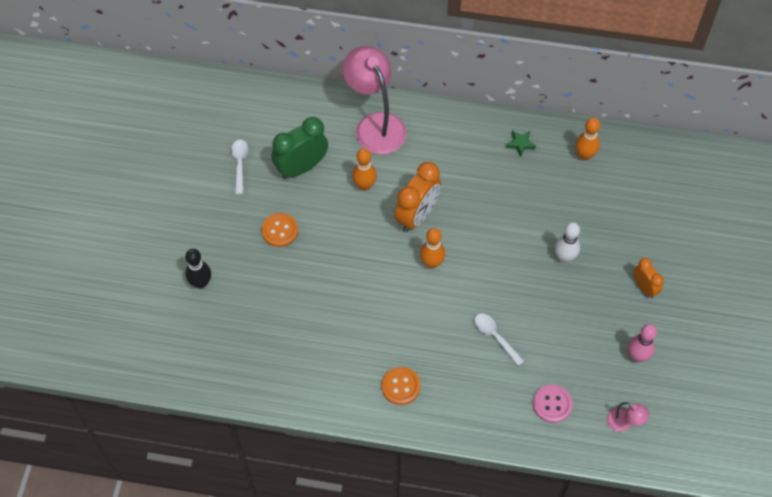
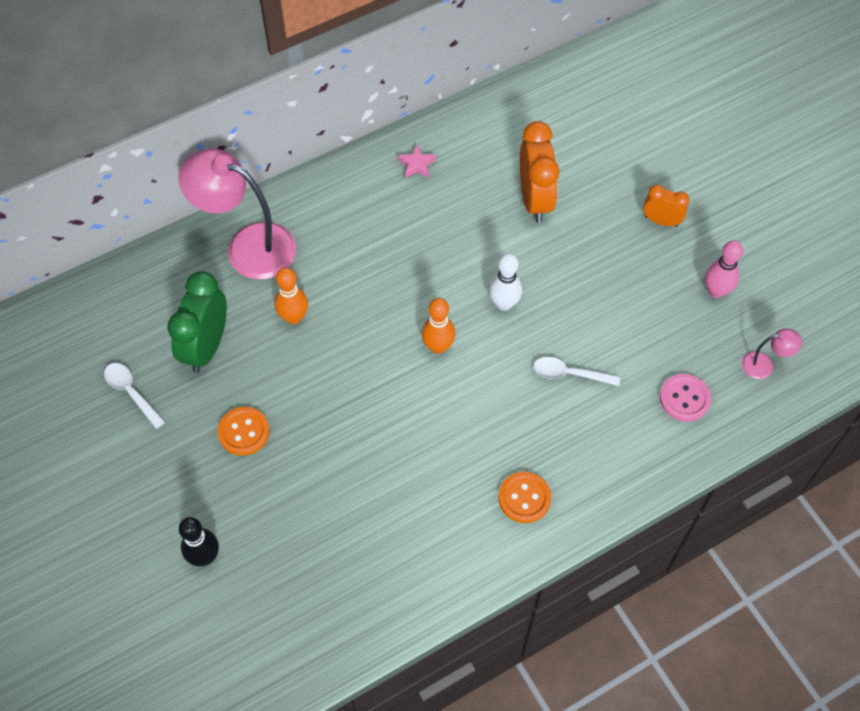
camera: 40 degrees left, 0 degrees up
(417, 215) = (378, 309): orange clock -> orange clock (535, 199)
(520, 144) = (416, 164): green star -> pink star
(564, 257) = (562, 246): white bowling pin -> white bowling pin (504, 303)
(584, 155) = (489, 133): orange bowling pin -> none

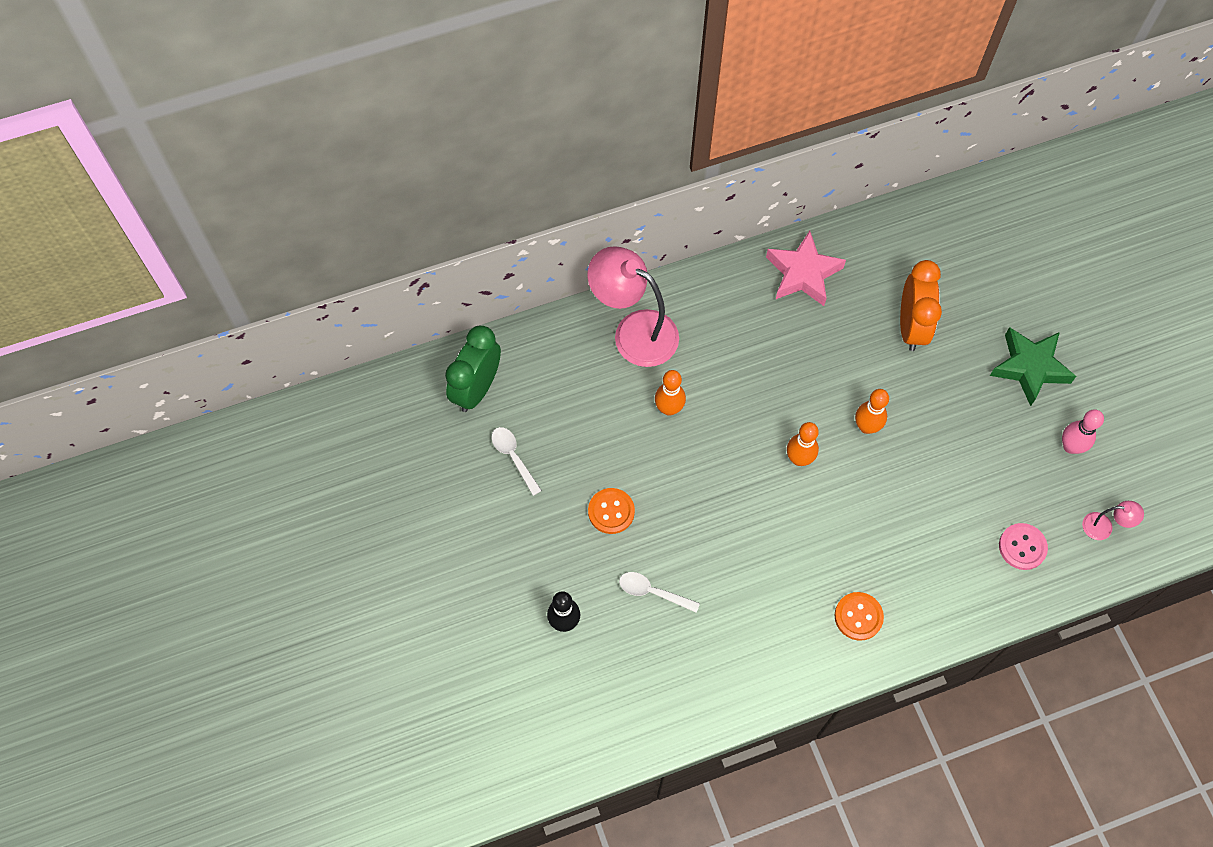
camera: 10 degrees right, 5 degrees up
(206, 347) = (586, 424): green clock -> green clock (477, 389)
(416, 164) = (803, 273): pink star -> pink star, size x2.16
(504, 303) = (866, 427): white bowling pin -> orange bowling pin
(569, 374) = (918, 505): white spoon -> white spoon (653, 592)
(661, 221) = (1029, 367): orange clock -> green star

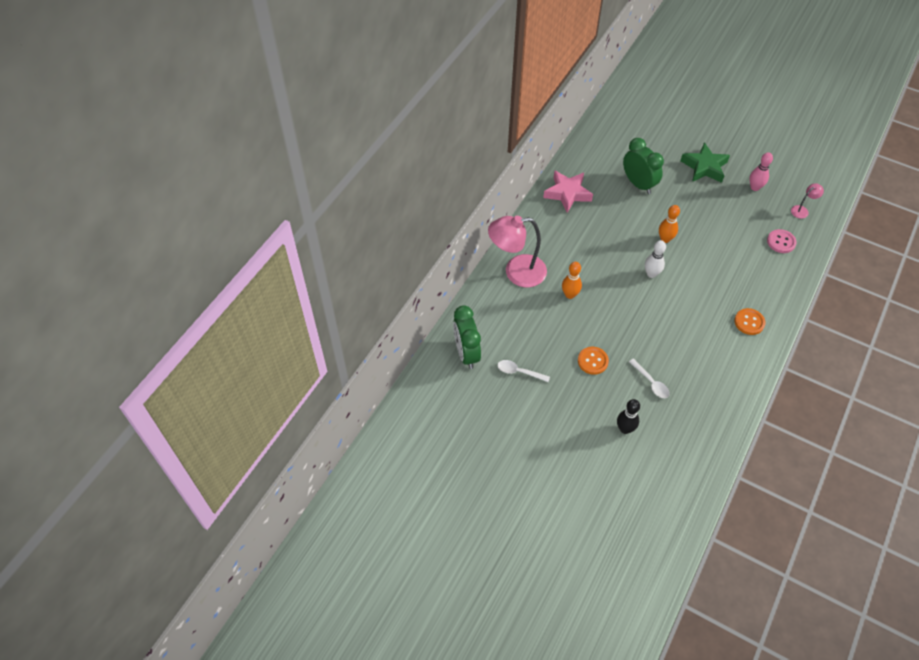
camera: 40 degrees left, 10 degrees down
(653, 592) = (651, 382): white spoon -> white spoon turned 105 degrees counterclockwise
(799, 459) = (651, 274): orange bowling pin -> white bowling pin
(911, 327) = (638, 184): orange clock -> green clock

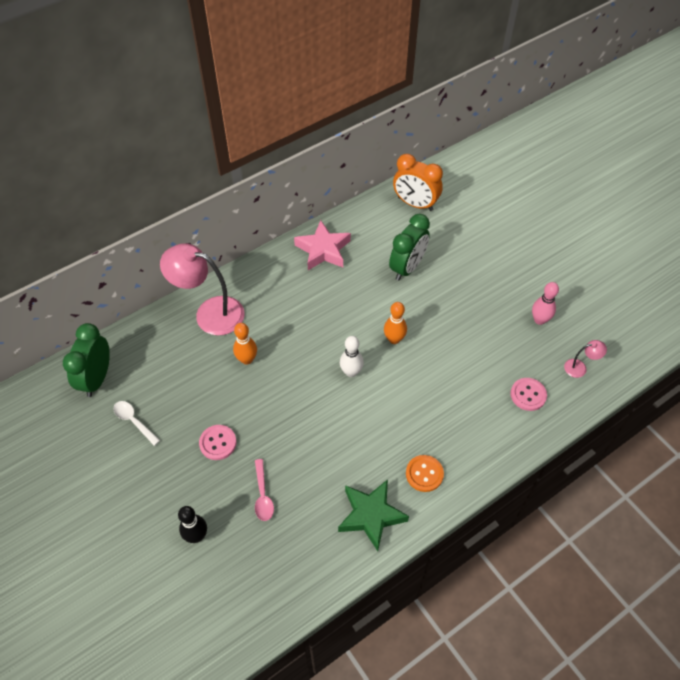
camera: 25 degrees right, 0 degrees up
(592, 361) = (218, 443): orange button -> pink button
(611, 134) = (415, 204): none -> orange clock
(638, 184) = (407, 267): green clock -> green clock turned 45 degrees clockwise
(651, 382) = (263, 495): white spoon -> pink spoon
(704, 167) = (495, 276): green star -> green star (371, 515)

